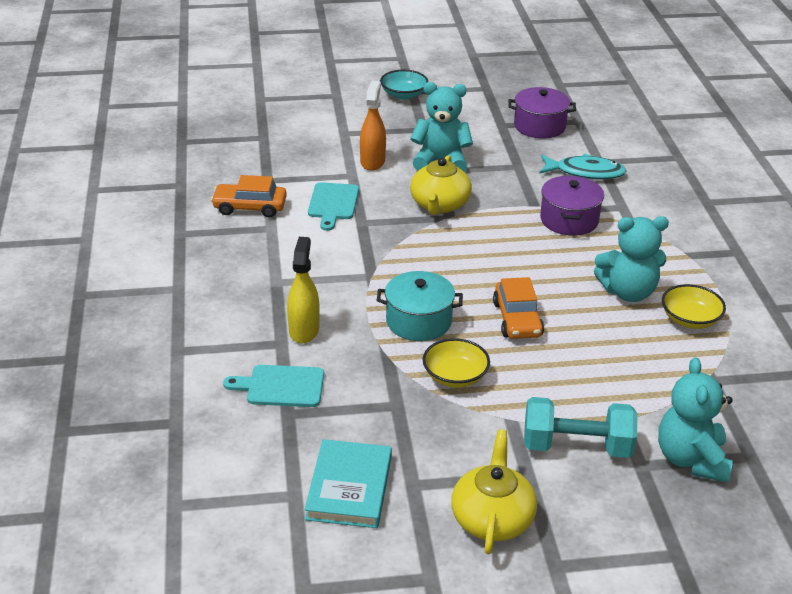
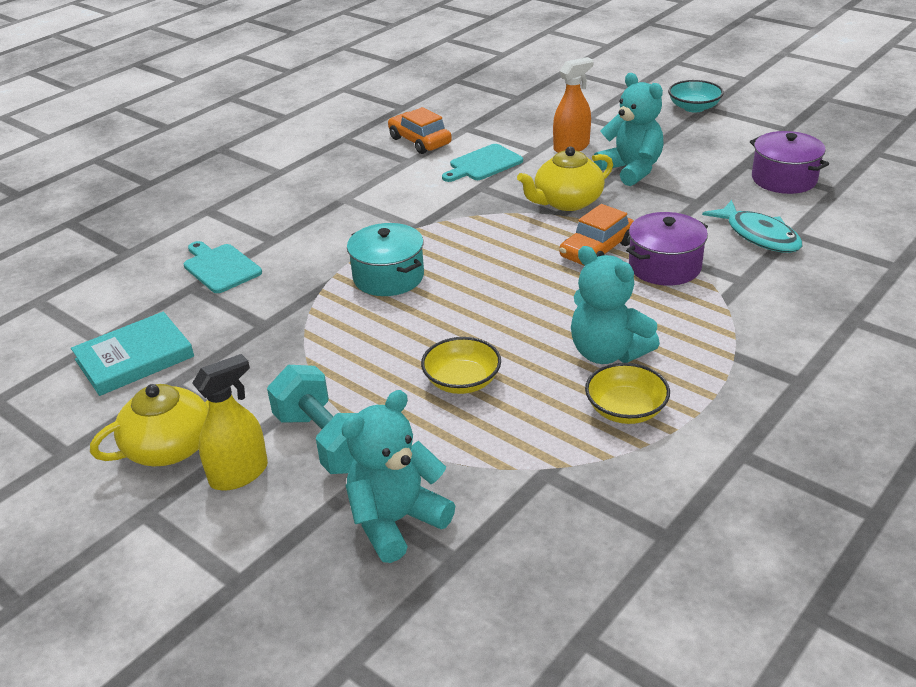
camera: 50 degrees right, 0 degrees up
(304, 330) = (302, 239): yellow spray bottle -> yellow spray bottle (239, 474)
(455, 376) = (339, 331): yellow bowl -> yellow bowl (462, 381)
(517, 319) = (466, 318): orange car -> orange car (597, 250)

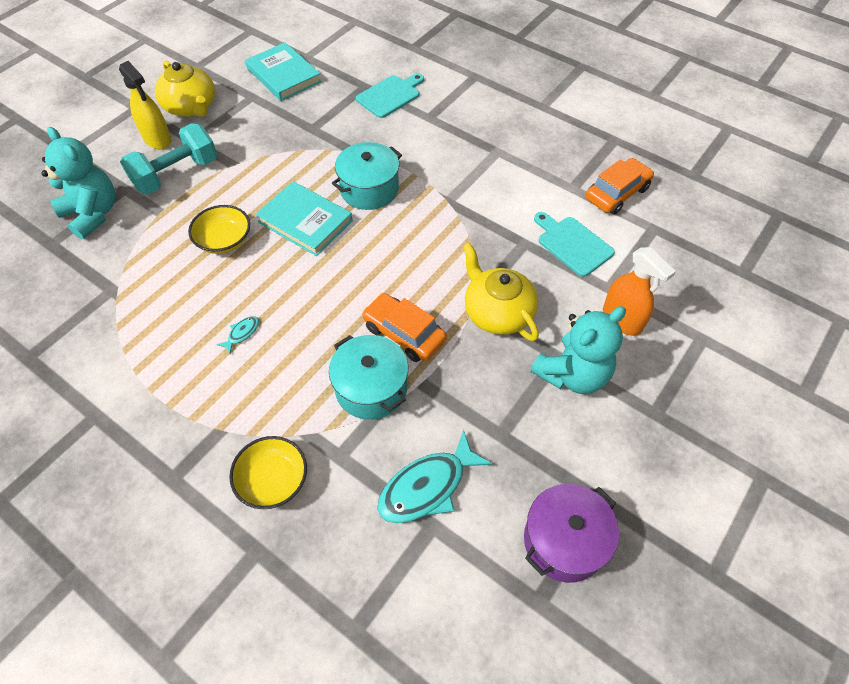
camera: 85 degrees right, 20 degrees up
(436, 320) = (305, 221): none -> turquoise book
(607, 353) = (242, 333): turquoise teddy bear -> turquoise fish
(625, 410) = (167, 341): yellow bowl -> yellow bowl (273, 480)
(664, 266) = (371, 388): purple pot -> turquoise pot
(694, 107) = (760, 461): turquoise bowl -> none

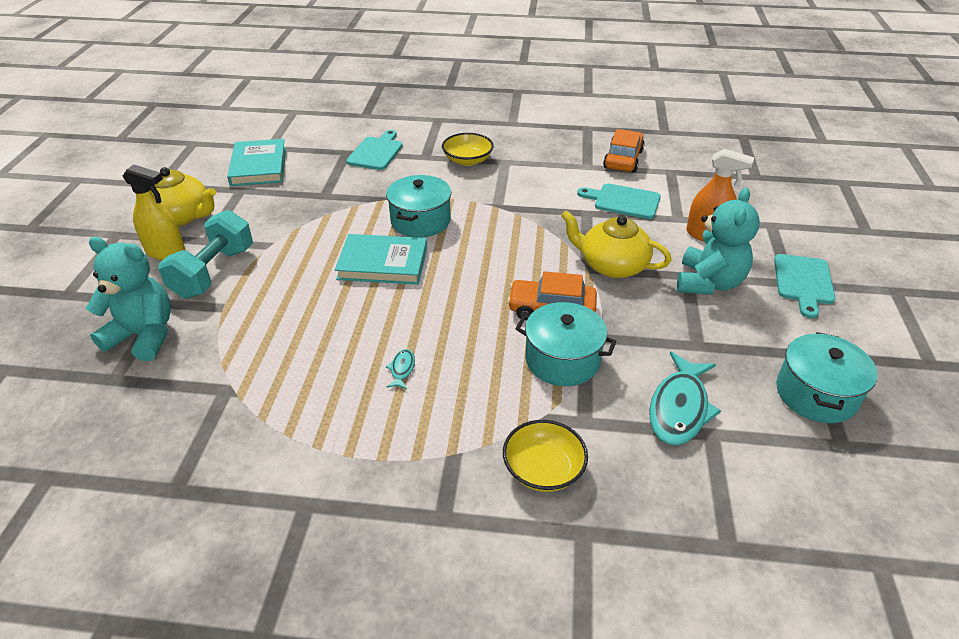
camera: 30 degrees left, 15 degrees down
(224, 240) = (314, 305): yellow bowl -> yellow bowl (467, 160)
(283, 75) = (259, 166): turquoise book -> turquoise book turned 60 degrees clockwise
(564, 541) = (816, 394): purple pot -> turquoise pot
(670, 419) = (803, 282): none -> turquoise cutting board

